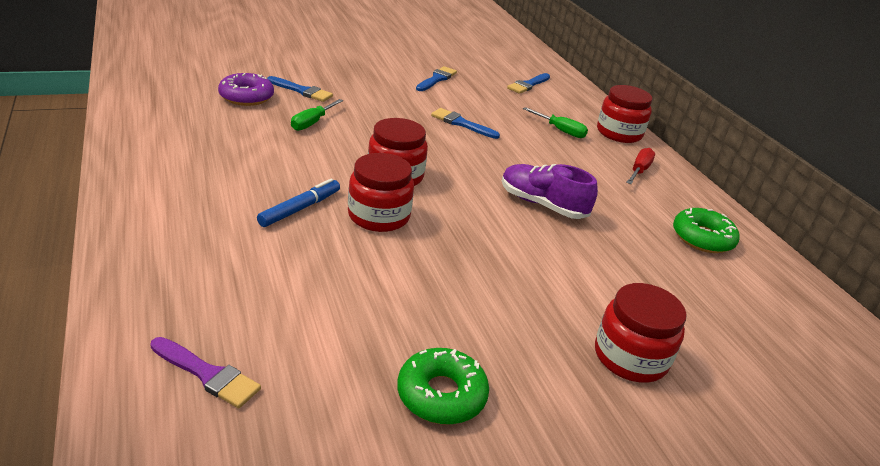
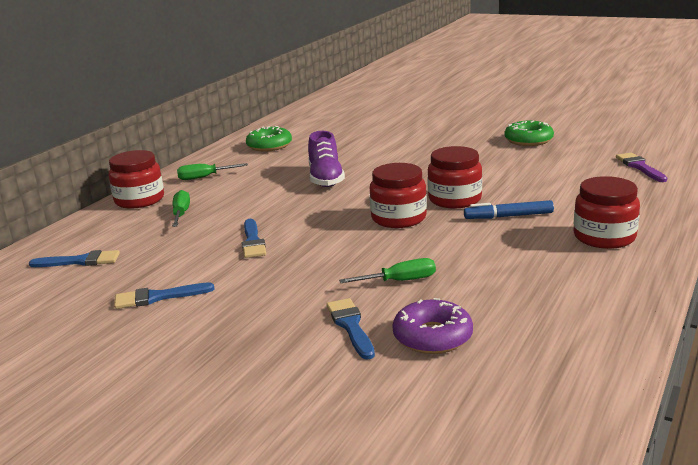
camera: 125 degrees left, 10 degrees down
(630, 357) = (419, 129): red jar -> red jar (604, 237)
(639, 171) = (204, 177): red screwdriver -> green screwdriver

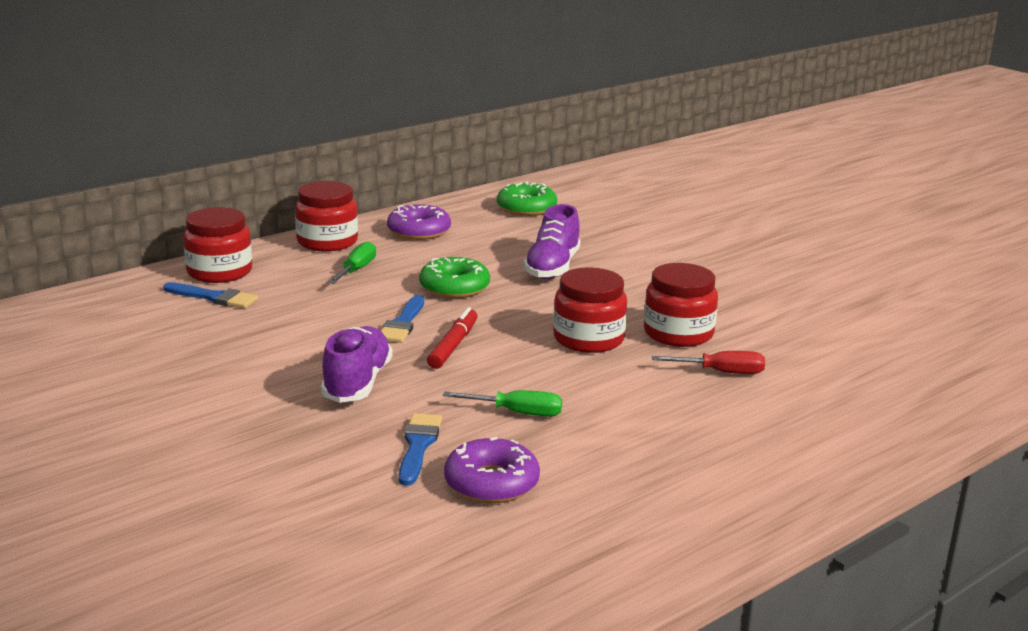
camera: 20 degrees right, 0 degrees up
(158, 297) = (257, 358): blue brush -> none
(204, 177) = (419, 231): green screwdriver -> purple donut
(258, 293) = (357, 383): none -> purple shoe
(306, 247) = (453, 346): none -> red marker
(508, 216) = (721, 372): blue marker -> red screwdriver
(528, 140) = (857, 279): green donut -> green donut (454, 287)
(604, 237) = (811, 430): red jar -> red jar (219, 272)
(640, 167) = (966, 353): purple brush -> none

